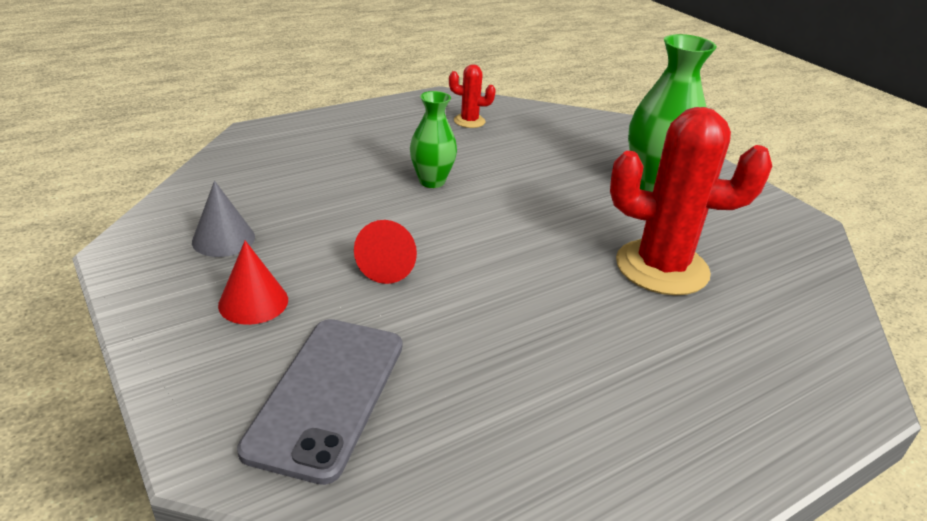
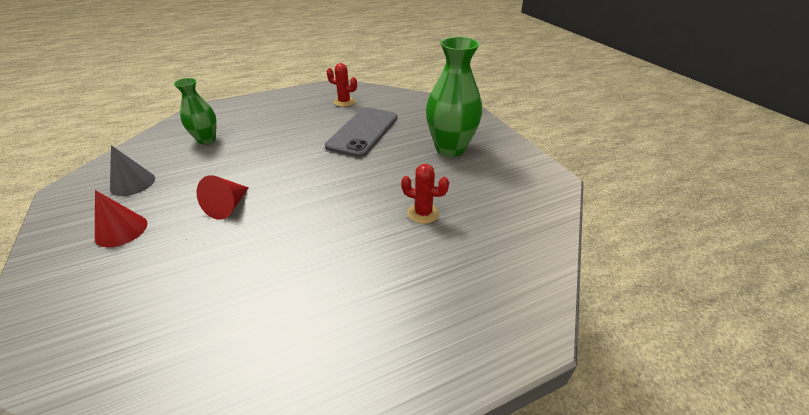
camera: 10 degrees right, 5 degrees up
(327, 395) = (123, 306): grey phone -> grey phone (363, 132)
(432, 181) = (294, 144): green vase -> green vase (206, 140)
(662, 268) = (423, 213): red cactus -> red cactus, size x0.46

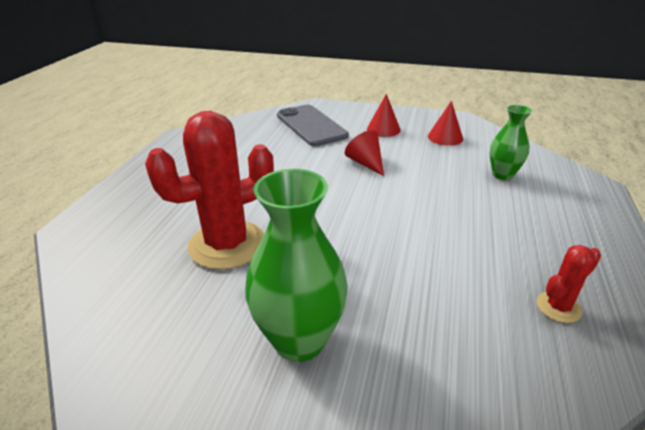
camera: 130 degrees right, 5 degrees down
(132, 183) = (445, 137): grey cone -> red cone
(363, 132) = (430, 280): grey phone -> grey phone (311, 125)
(423, 213) = (227, 244): red cactus -> red cactus, size x2.15

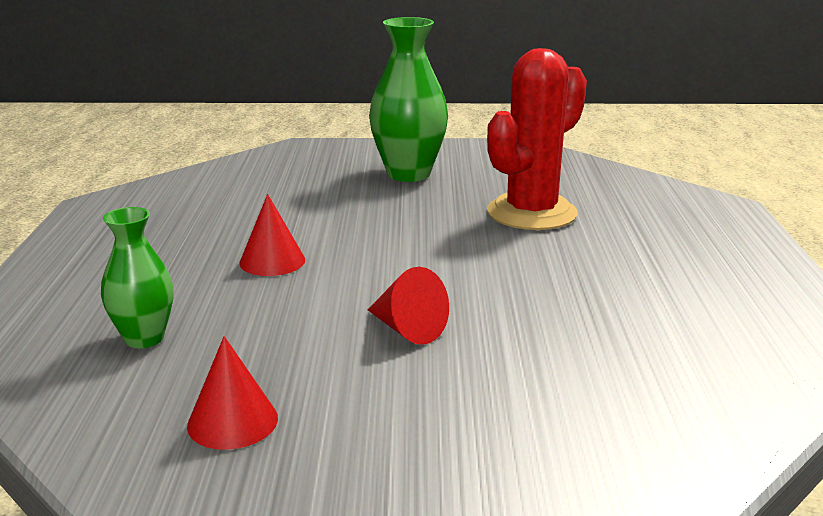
camera: 165 degrees right, 10 degrees down
(311, 125) = (585, 414): grey phone -> none
(383, 129) = (394, 428): red cone -> red cone (272, 261)
(558, 307) = (173, 209): red cactus -> none

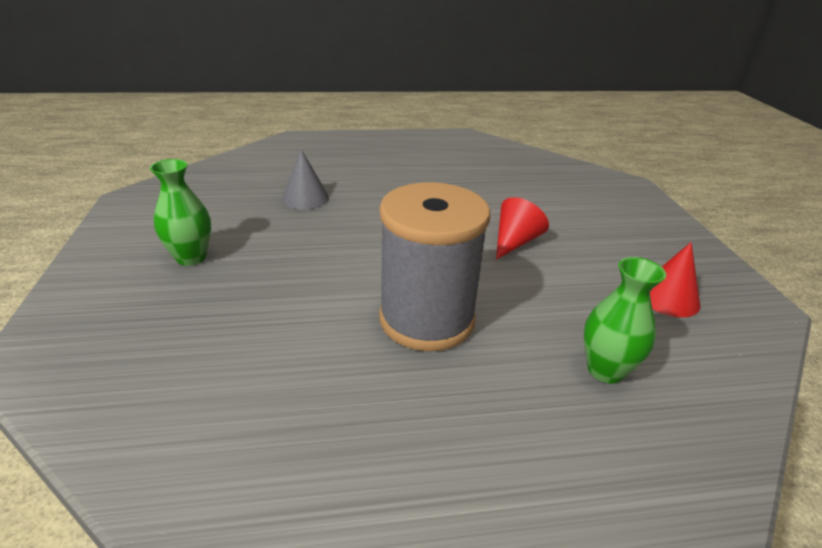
camera: 100 degrees left, 10 degrees up
(272, 261) = (426, 319): red cone -> grey spool
(408, 174) = (191, 257): green vase -> green vase, size x0.60
(531, 213) = (305, 198): red cactus -> grey cone

